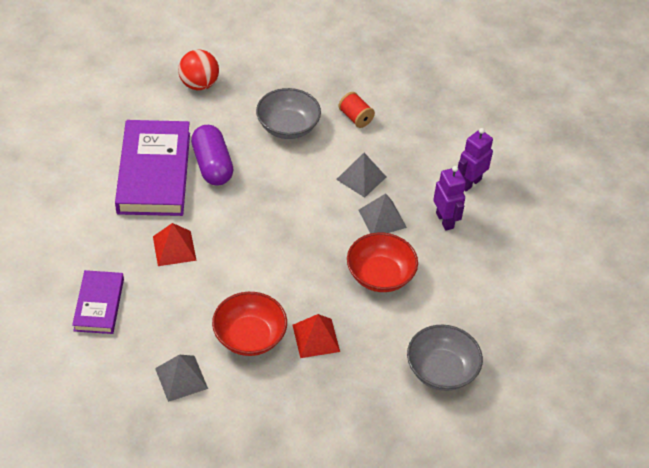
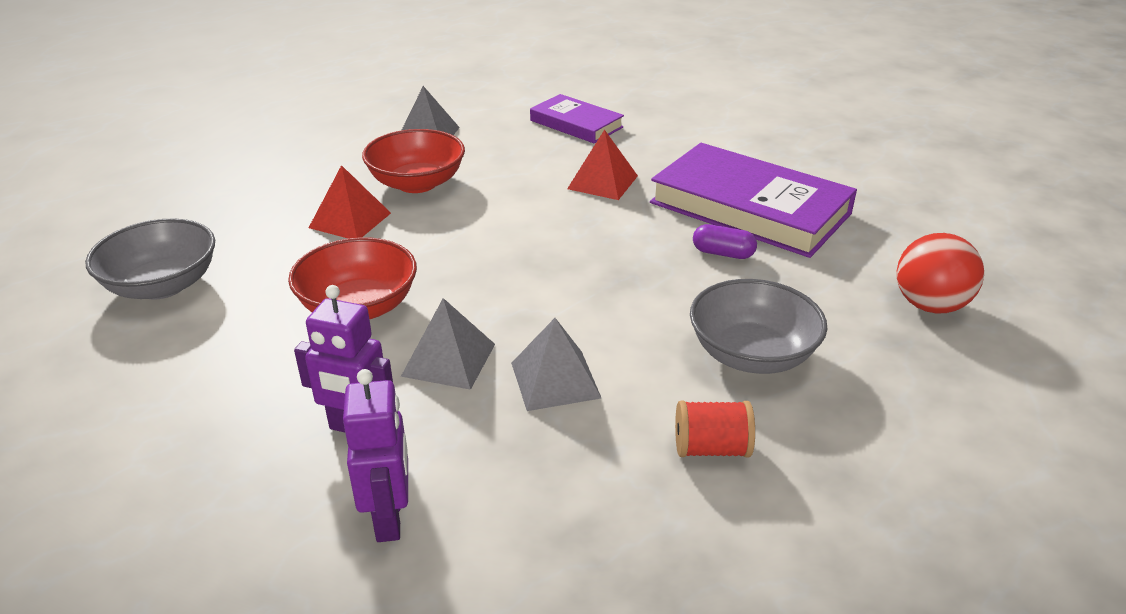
camera: 130 degrees right, 15 degrees down
(212, 165) = (723, 253): purple capsule -> purple capsule, size x0.52

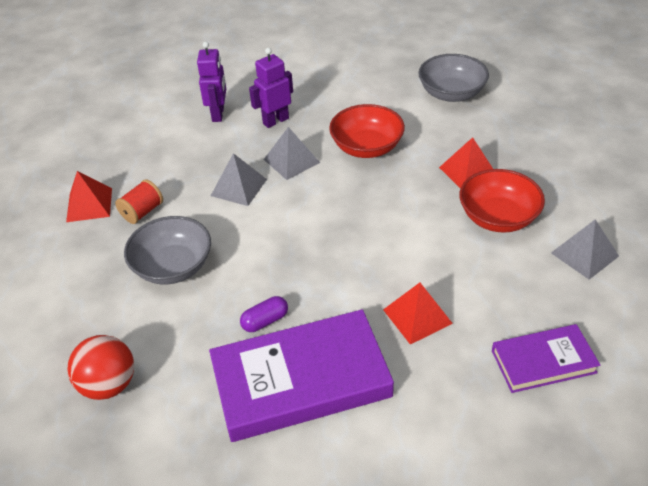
camera: 130 degrees right, 10 degrees up
(390, 518) = (218, 114): purple robot -> purple robot turned 120 degrees counterclockwise
(775, 527) = (89, 204): none -> red pyramid

